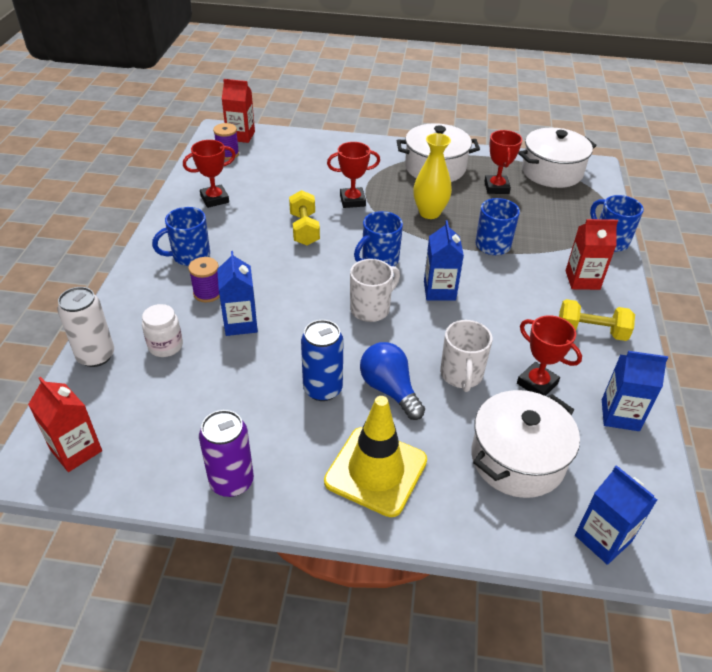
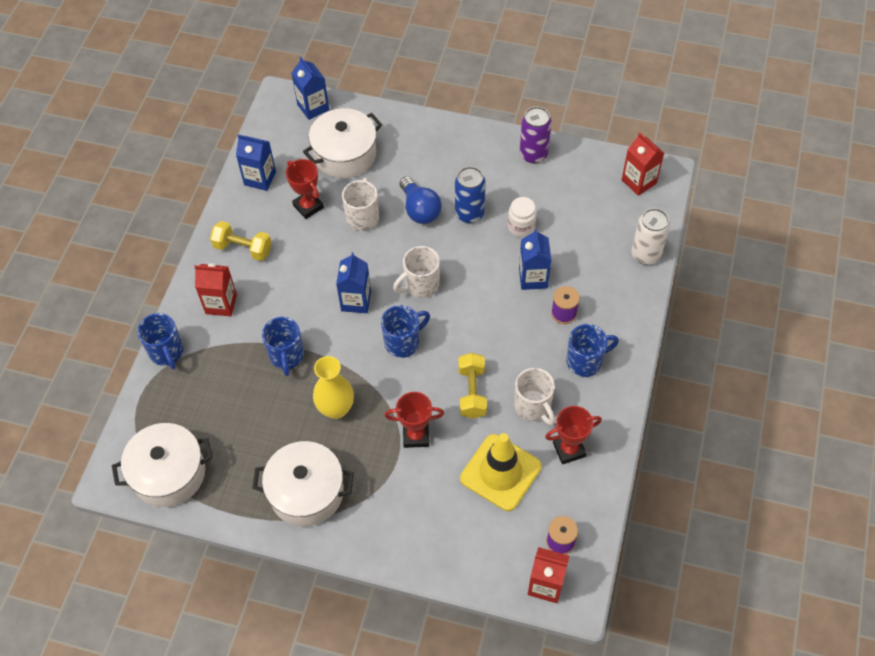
camera: 170 degrees left, 15 degrees up
(165, 346) = (592, 260): white jar -> white jar (521, 227)
(245, 222) = (533, 407): none -> white mug
(376, 471) = (440, 154): yellow traffic cone -> yellow traffic cone (500, 472)
(496, 187) = (247, 447): red trophy -> none

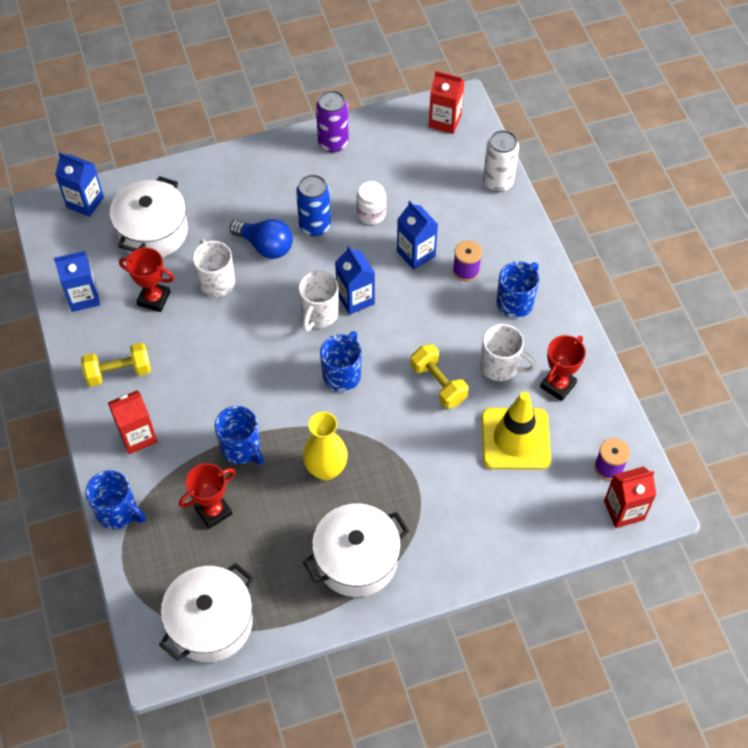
camera: 35 degrees left, 0 degrees up
(356, 301) = (269, 361): blue carton -> blue carton (355, 299)
(416, 435) = (417, 450): red trophy -> red trophy (213, 511)

